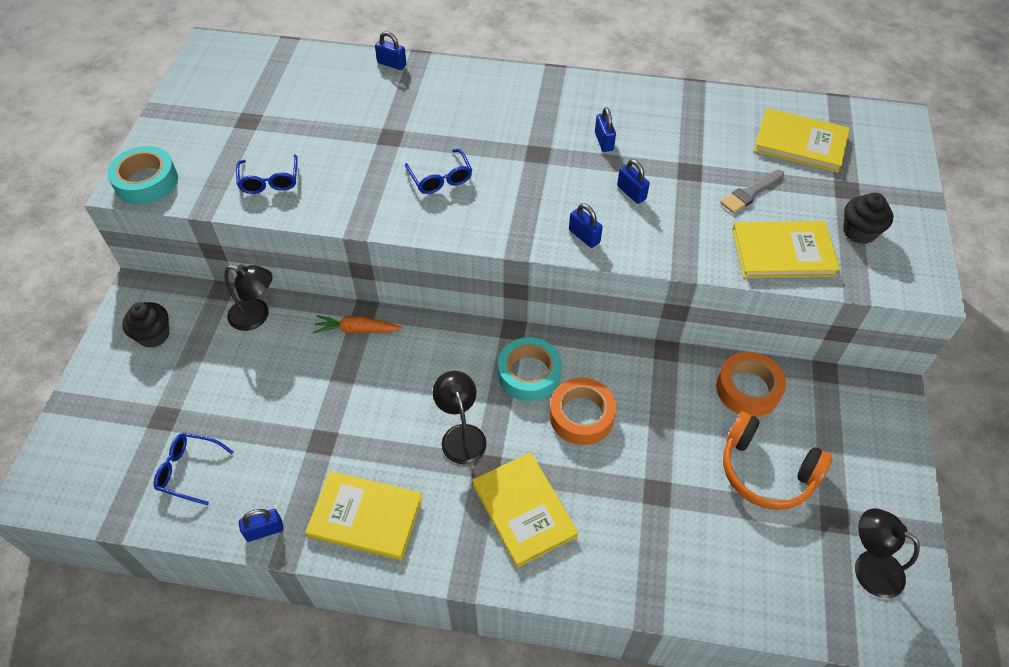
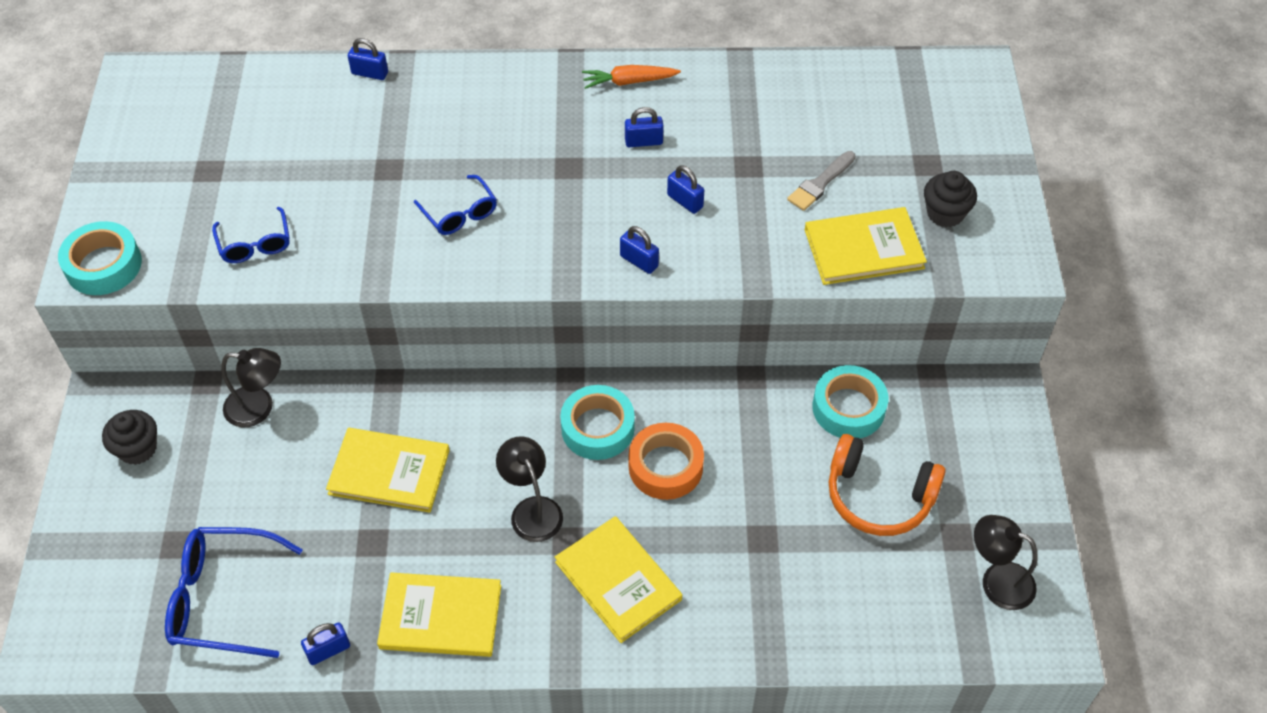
camera: 10 degrees left, 0 degrees up
(189, 470) = (224, 599): blue glasses -> blue glasses, size x1.69
(357, 330) = (385, 406): orange carrot -> orange carrot (629, 81)
(603, 141) = (643, 142): blue padlock -> blue padlock turned 75 degrees counterclockwise
(748, 389) = (848, 408): orange tape -> turquoise tape
(800, 143) = (870, 114): yellow book -> yellow book (389, 472)

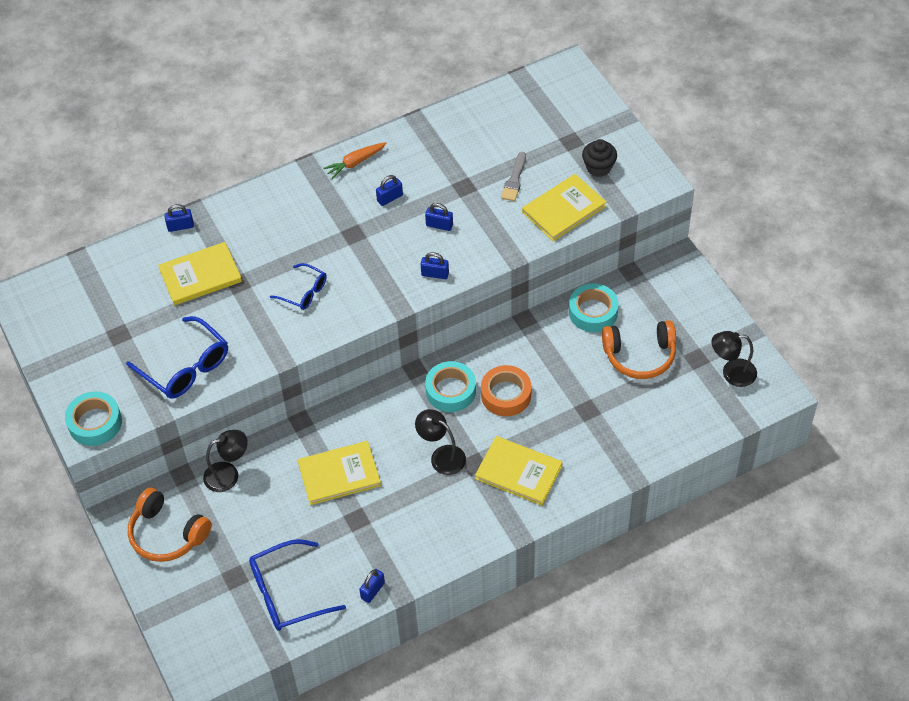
camera: 25 degrees left, 0 degrees up
(138, 449) = (167, 534): black cupcake -> orange headphones
(255, 243) = (185, 367): blue glasses -> blue glasses, size x1.69
(440, 617) = (427, 541): yellow book -> yellow book (200, 276)

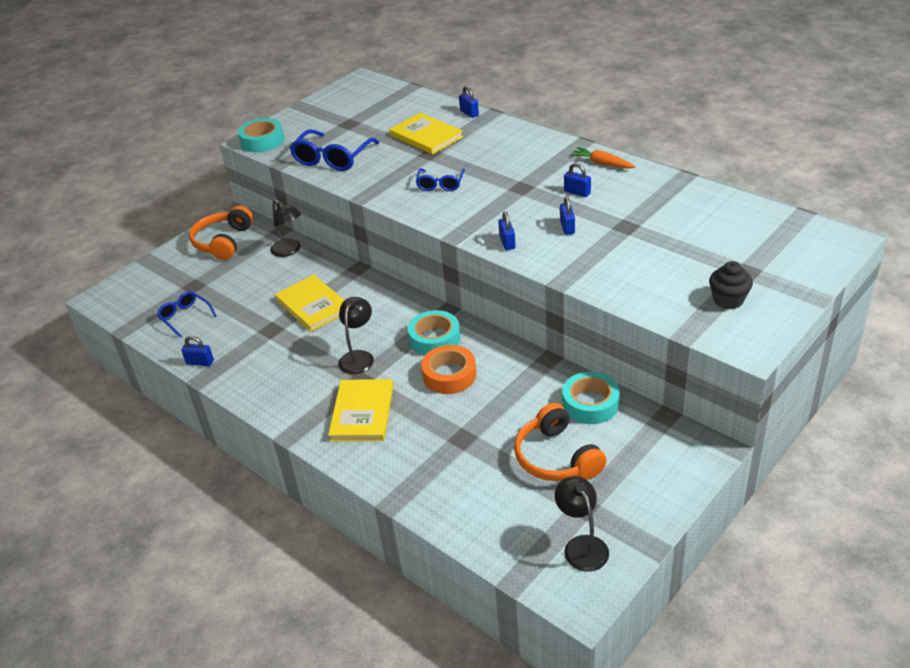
camera: 70 degrees right, 15 degrees down
(288, 593) = (185, 317): blue glasses -> blue glasses, size x0.59
(514, 180) = (661, 252): grey brush -> none
(564, 209) = (650, 294): yellow book -> none

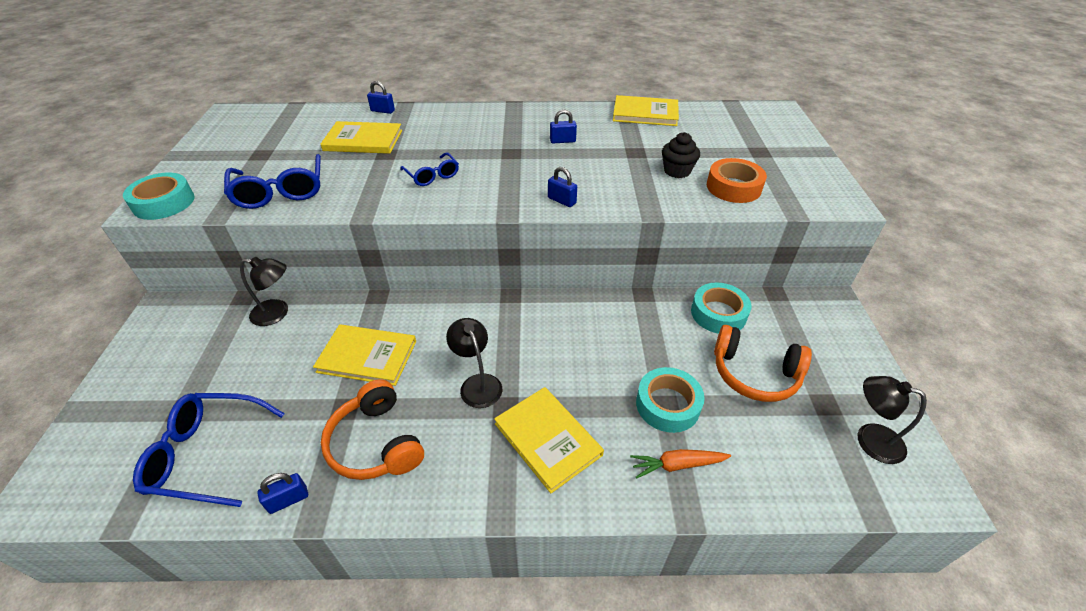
camera: 45 degrees left, 5 degrees up
(185, 317) = (208, 454): blue glasses -> blue glasses, size x1.69
(223, 242) = (176, 340): orange headphones -> orange headphones (375, 443)
(434, 339) = (530, 326): turquoise tape -> turquoise tape (667, 405)
(449, 375) = (583, 353): orange tape -> orange tape (733, 187)
(567, 227) = (593, 169): blue padlock -> none
(602, 163) = (552, 114): orange carrot -> orange carrot (677, 465)
(691, 193) = (645, 113): none -> yellow book
(728, 300) = (780, 175): black cupcake -> black cupcake (677, 171)

